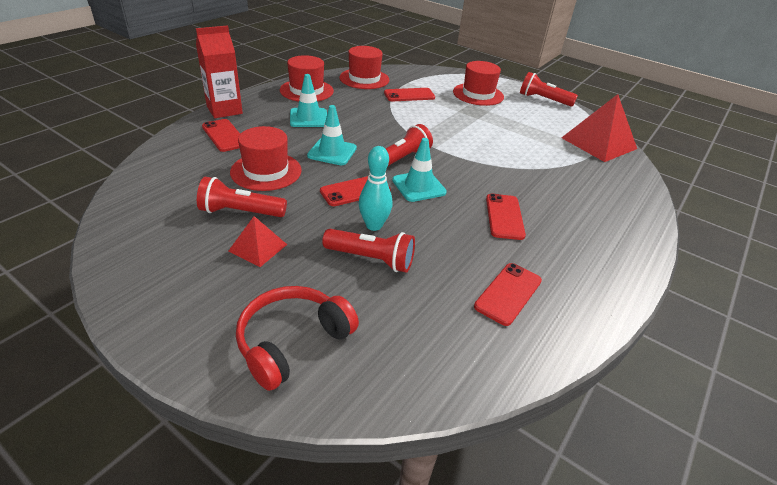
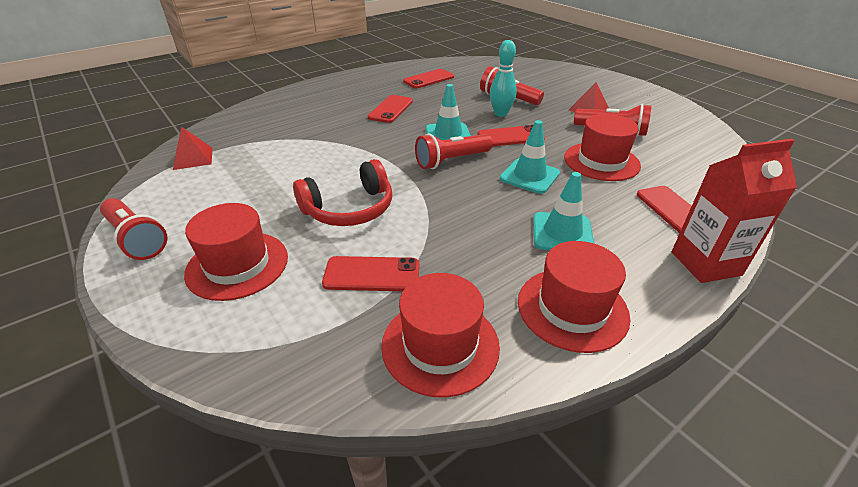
camera: 160 degrees left, 0 degrees up
(292, 341) = (558, 77): red headphones -> red headphones (349, 209)
(598, 143) = (193, 158): red pyramid -> red pyramid, size x0.53

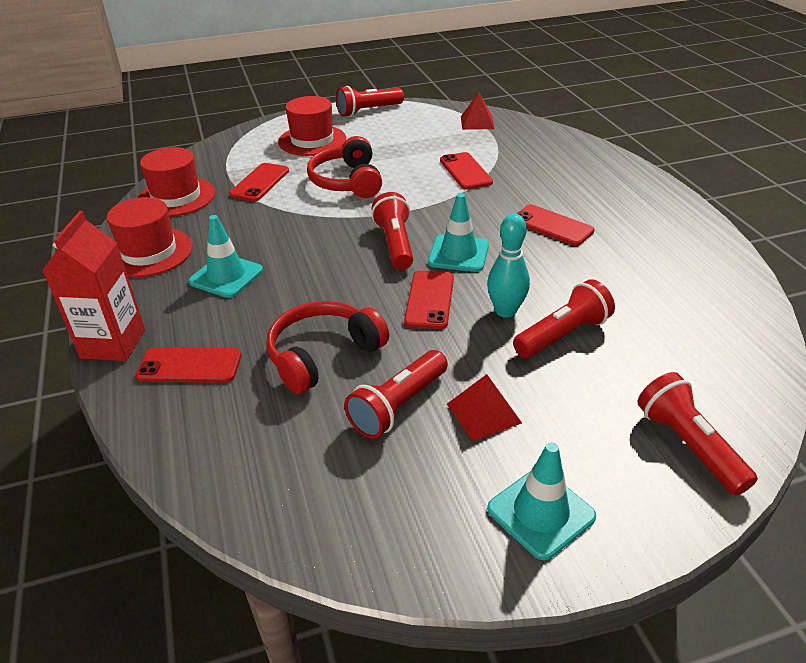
camera: 110 degrees right, 0 degrees up
(428, 79) = (664, 273): red phone -> red phone (465, 171)
(529, 176) = (330, 287): turquoise traffic cone -> turquoise traffic cone (541, 513)
(557, 73) = (688, 445): none -> red flashlight
(601, 161) = (323, 355): red hat -> red headphones

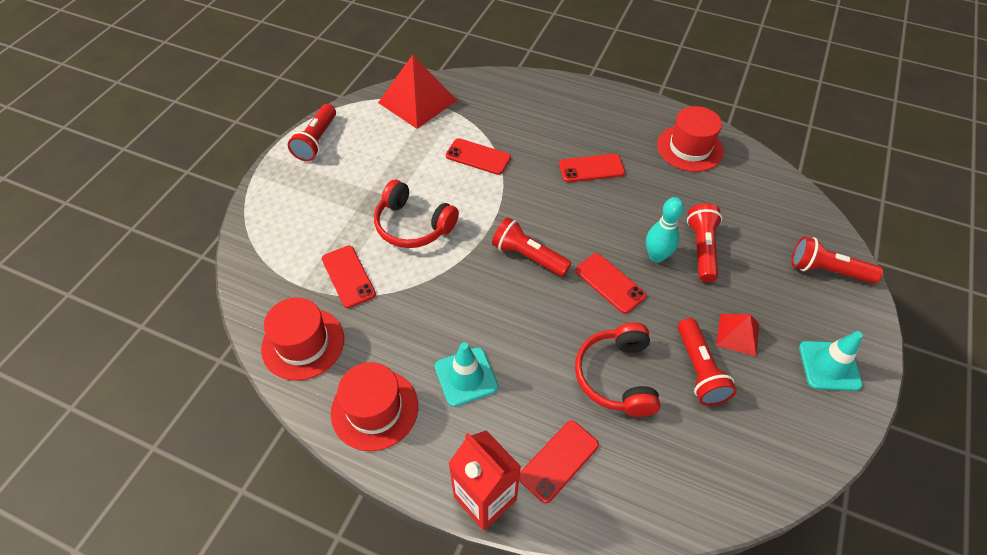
camera: 50 degrees left, 15 degrees up
(312, 140) = (320, 203): red hat -> red hat (690, 148)
(458, 254) = (574, 233): turquoise traffic cone -> none
(477, 122) = (417, 101): red pyramid -> red pyramid, size x1.88

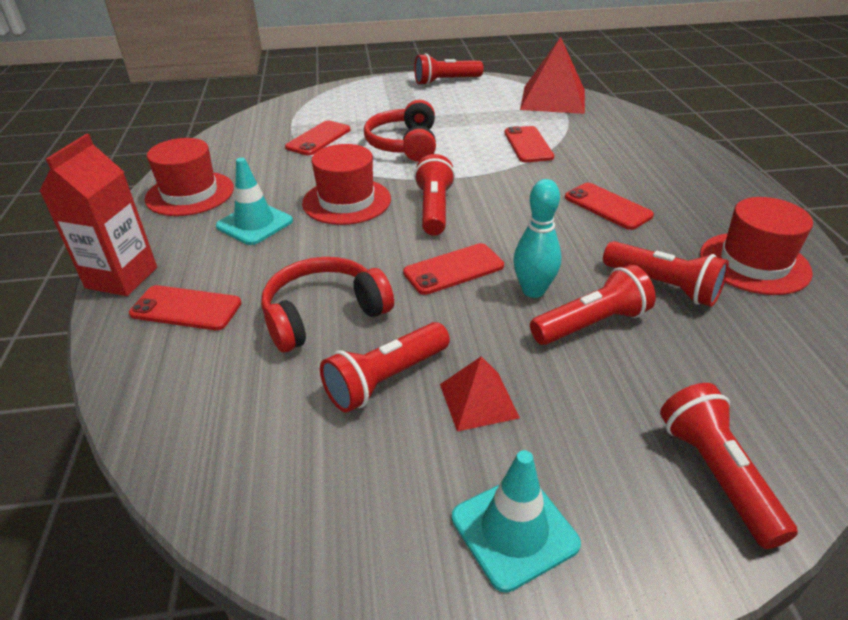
camera: 60 degrees right, 15 degrees down
(303, 343) = (235, 145): red hat -> red hat (346, 201)
(610, 283) = (453, 269): red phone -> red phone turned 45 degrees clockwise
(687, 198) = (663, 286): none -> red flashlight

